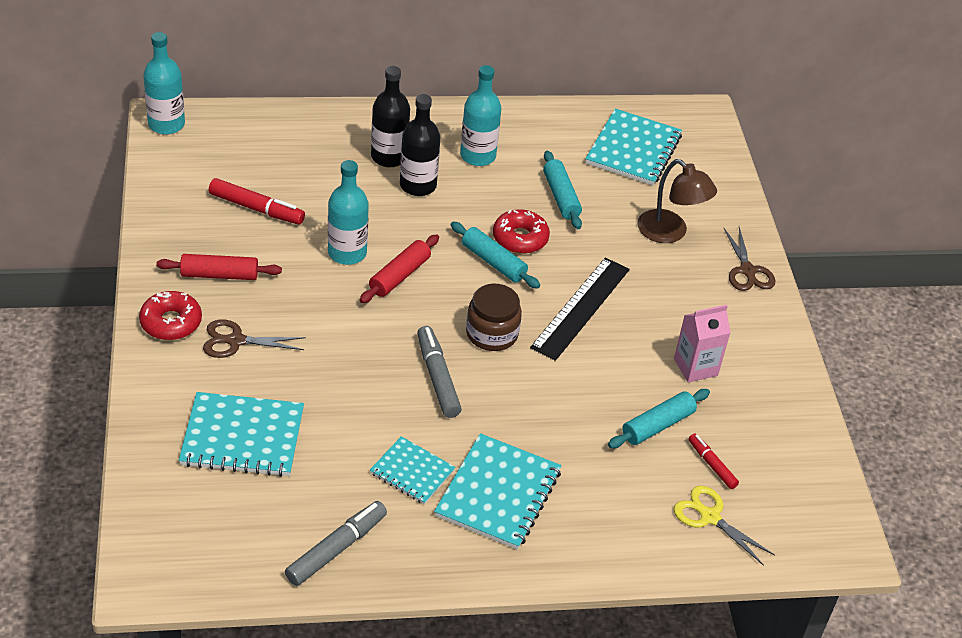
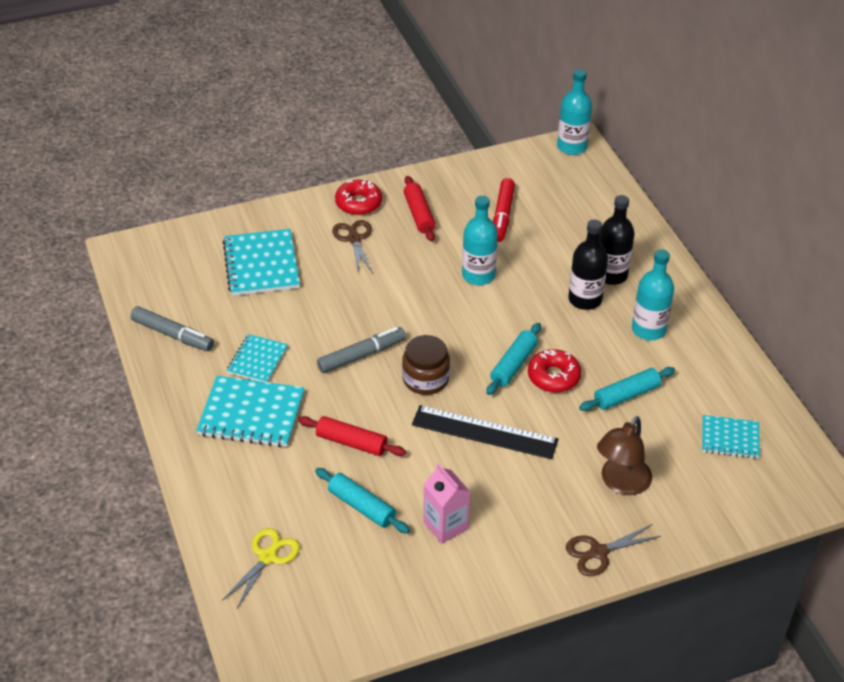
camera: 80 degrees right, 0 degrees up
(399, 276) = (467, 310): red rolling pin -> red rolling pin (351, 442)
(633, 149) = (730, 438): turquoise notebook -> turquoise notebook, size x0.60
(712, 465) = (328, 551): red marker -> none

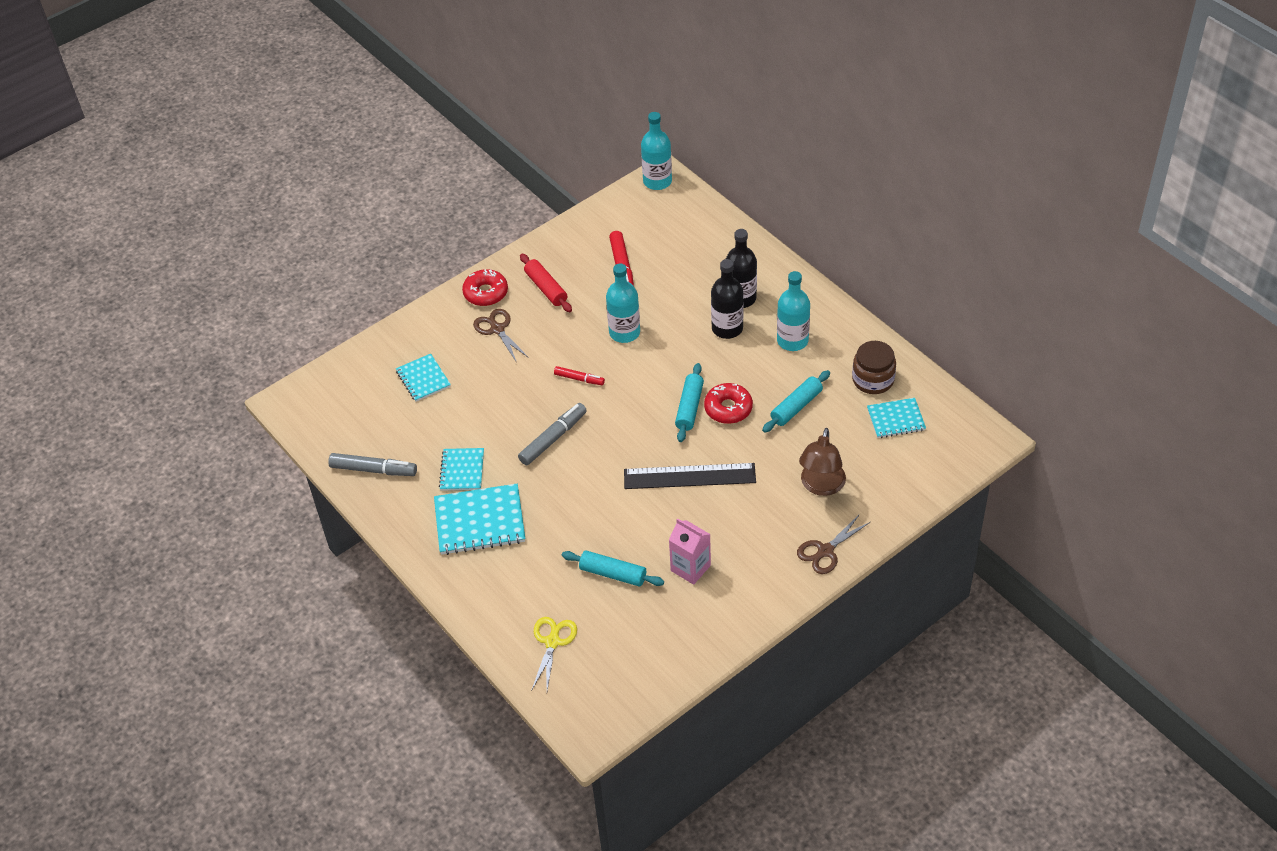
camera: 15 degrees left, 5 degrees up
(261, 264) = (423, 379): turquoise notebook -> turquoise notebook, size x0.60
(351, 442) = (579, 520): red rolling pin -> none
(413, 306) = (579, 379): none -> red marker
(425, 379) = (619, 443): brown jar -> brown jar (873, 380)

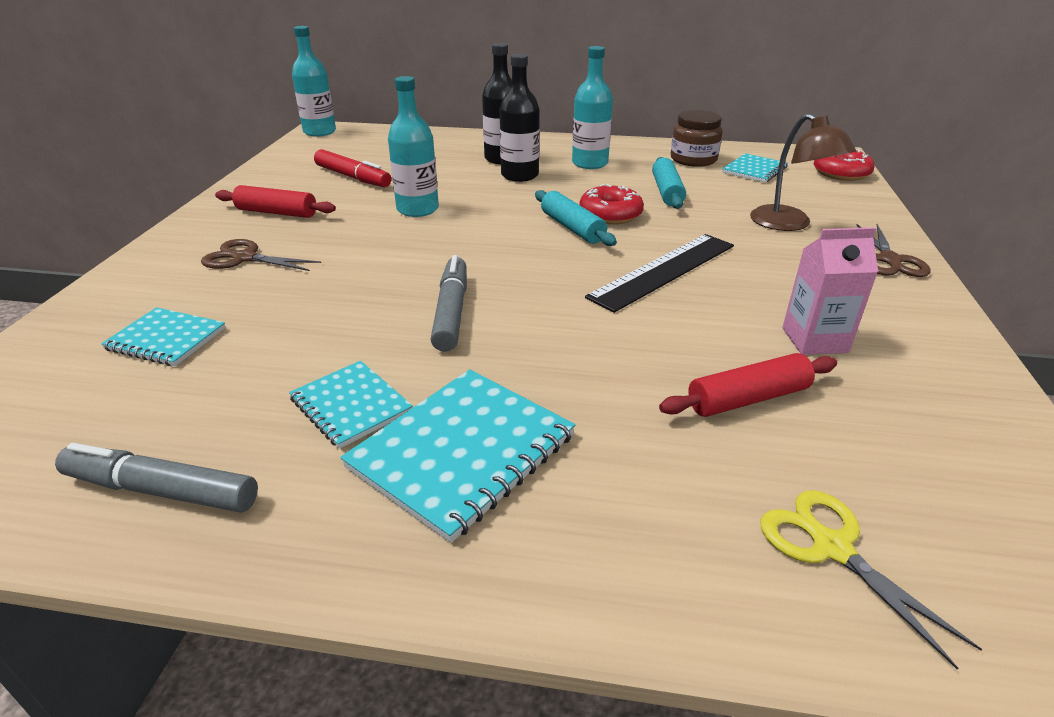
camera: 45 degrees left, 15 degrees down
(373, 470) = (161, 490): grey marker -> grey marker turned 135 degrees counterclockwise
(486, 293) = (194, 239): red donut -> red donut (841, 173)
(579, 379) = (413, 255): red marker -> none
(613, 573) = (747, 398): turquoise rolling pin -> red rolling pin

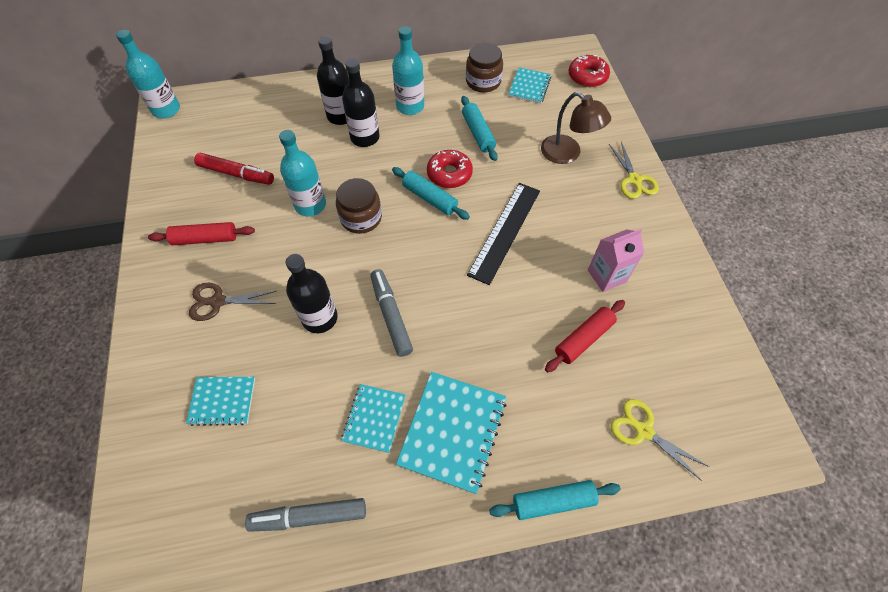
camera: 20 degrees left, 25 degrees up
(351, 405) = (374, 418): turquoise notebook -> turquoise notebook turned 75 degrees clockwise
(354, 295) = (320, 318): none -> black bottle
(472, 228) = (361, 218): none -> brown jar
(595, 603) = (553, 501): none -> turquoise rolling pin
(889, 260) = (634, 180): brown scissors -> yellow scissors

